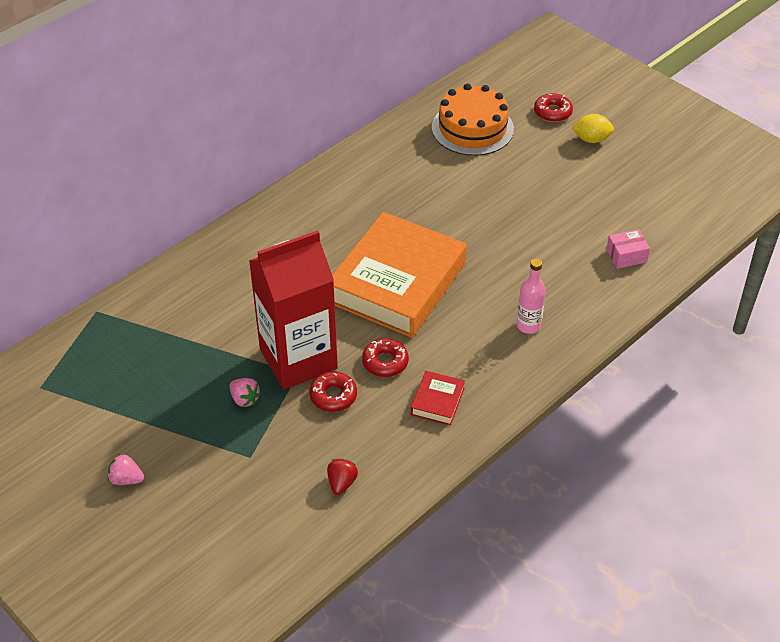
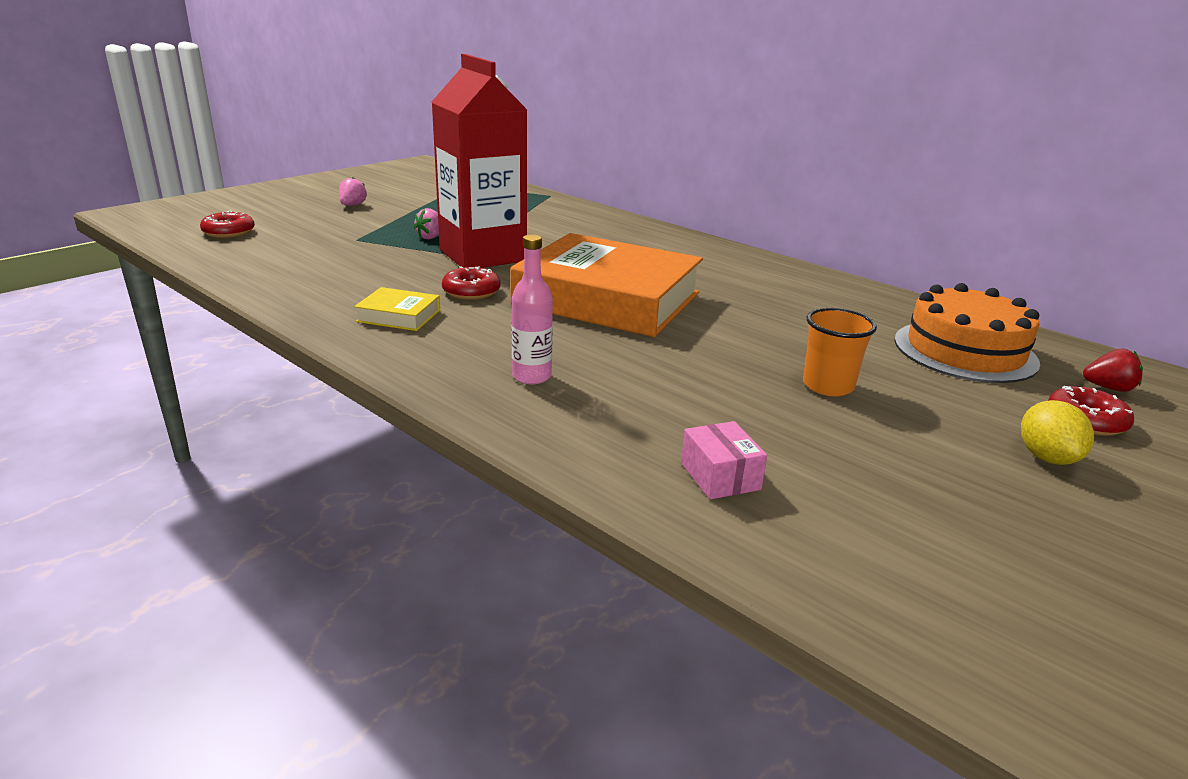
camera: 85 degrees right, 20 degrees down
(333, 396) = (424, 269): red donut -> red donut (228, 232)
(341, 483) = (299, 271): red strawberry -> red strawberry (1108, 388)
(437, 401) = (399, 316): red book -> yellow book
(525, 197) = (828, 386): none -> orange cup

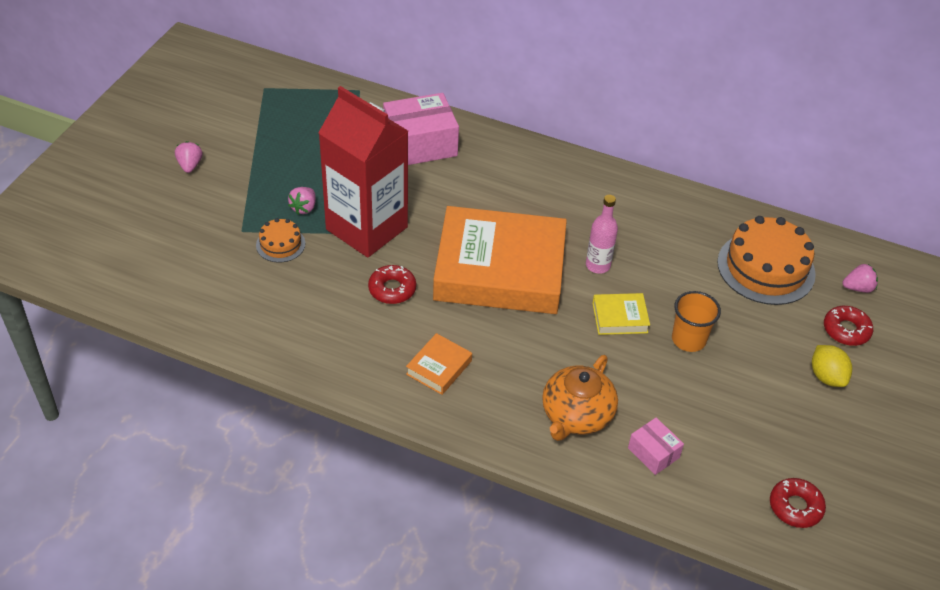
camera: 20 degrees left, 20 degrees up
(228, 232) = (119, 251): red donut -> red donut (795, 507)
(384, 251) = (280, 244): none -> orange cake
(399, 316) = (360, 341): yellow book -> yellow book (620, 317)
(471, 348) = (439, 367): none -> orange book
(531, 376) = (498, 388): pink bottle -> pink bottle (598, 265)
(584, 224) = (420, 144): none -> pink box
(622, 418) = (576, 415): none -> orange teapot
(1108, 388) = (858, 288): red strawberry -> pink strawberry

